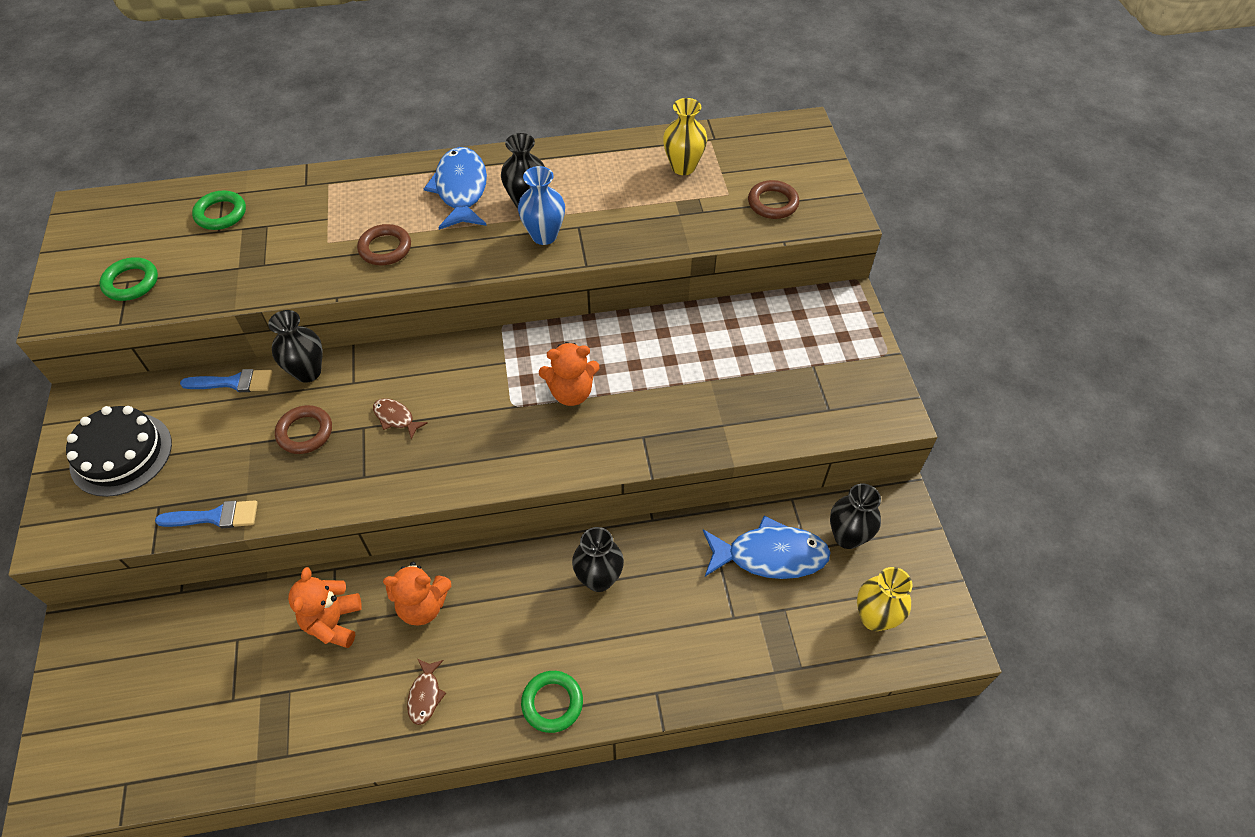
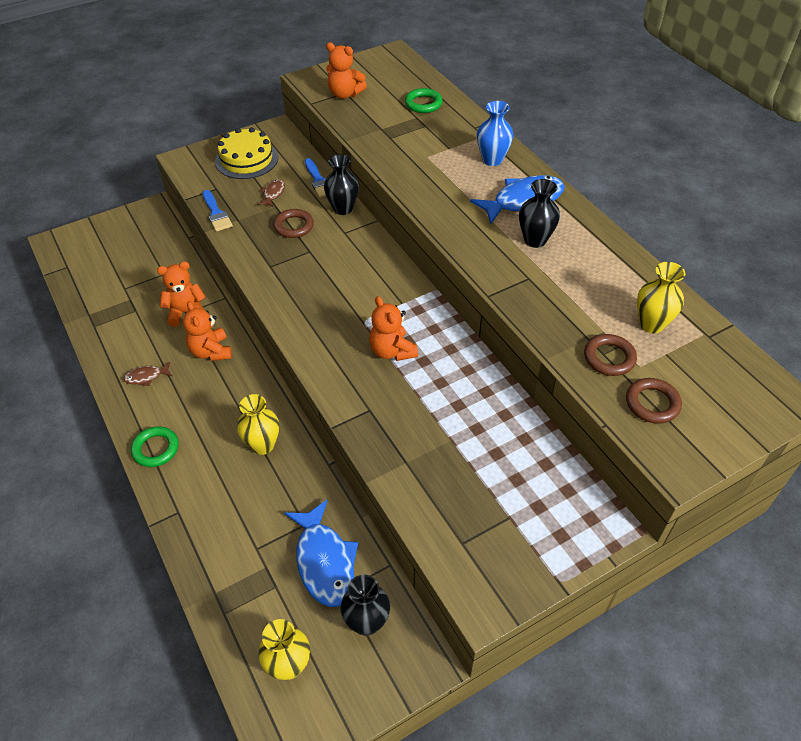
camera: 70 degrees right, 5 degrees down
(121, 454) = (246, 159): black cake -> yellow cake
(131, 282) = (345, 94): green ring -> orange teddy bear
(385, 248) = (438, 184): brown ring -> brown ring (609, 358)
(396, 418) = (324, 264): brown fish -> brown fish (273, 194)
(544, 235) = (505, 261): blue vase -> blue vase (492, 160)
(599, 579) = (263, 445): black vase -> yellow vase

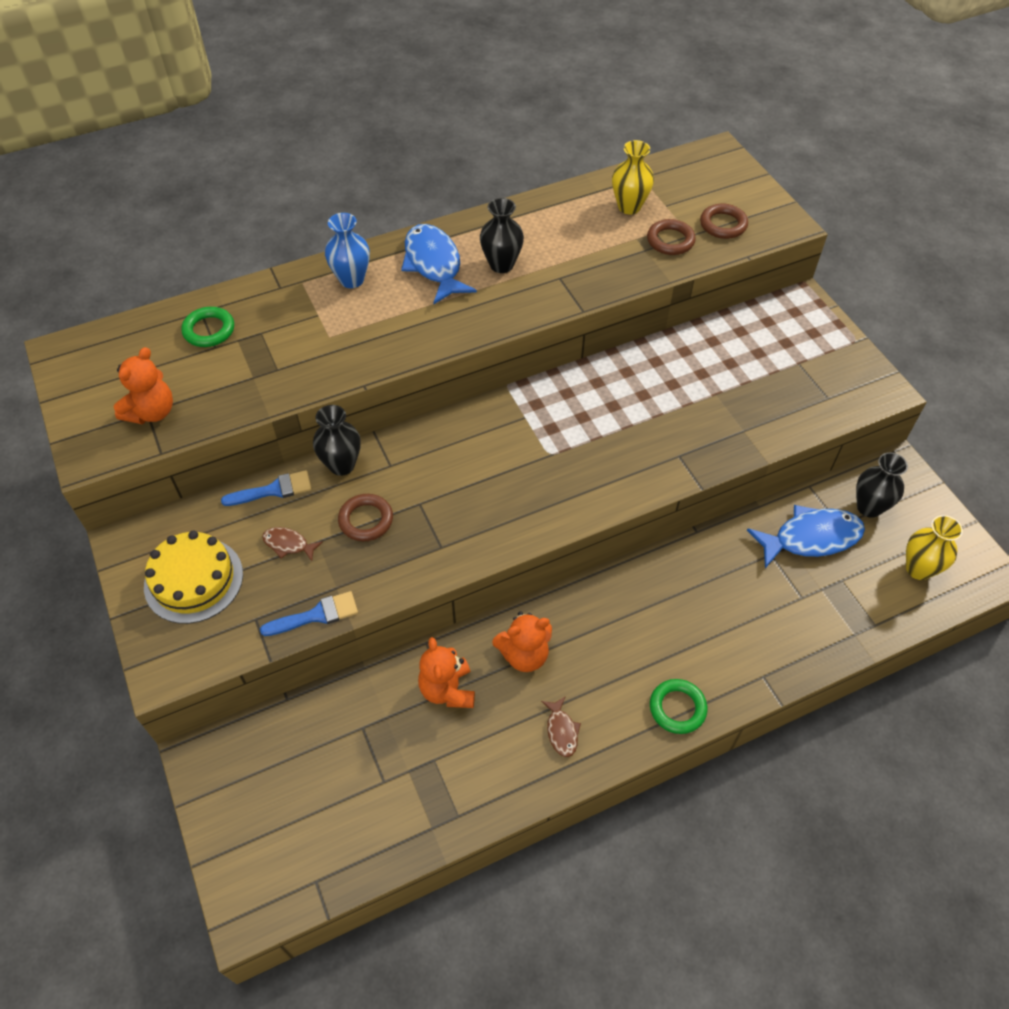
camera: 85 degrees left, 5 degrees up
(263, 445) = (672, 593): yellow vase -> none
(392, 351) = (597, 431): orange teddy bear -> none

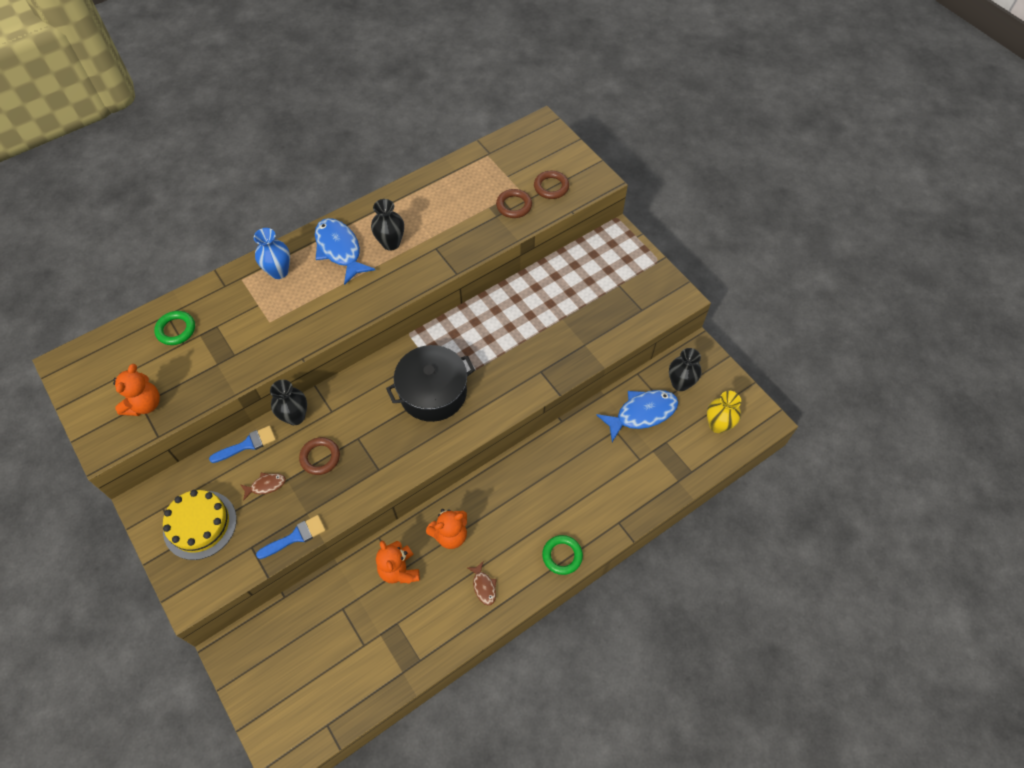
camera: 10 degrees left, 5 degrees up
(288, 544) = (266, 485): brown fish -> brown fish turned 150 degrees clockwise
(529, 461) = (433, 392): none -> black pot
(629, 207) = (480, 181): yellow vase -> none

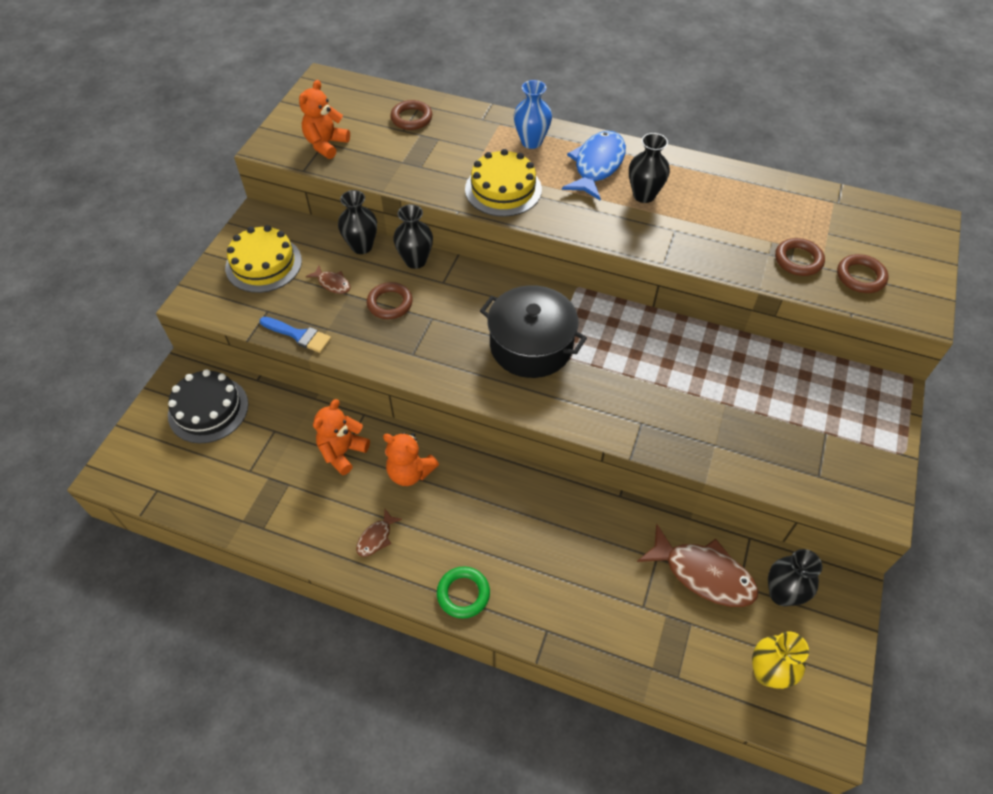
camera: 55 degrees right, 5 degrees down
(144, 404) = (326, 144): orange teddy bear -> orange teddy bear turned 135 degrees clockwise
(176, 330) = (411, 118): green ring -> brown ring
(247, 444) = (361, 246): blue brush -> black vase
(282, 648) = (208, 409): none -> black cake
(308, 318) = (503, 189): none -> yellow cake
(642, 413) = (703, 574): blue fish -> brown fish

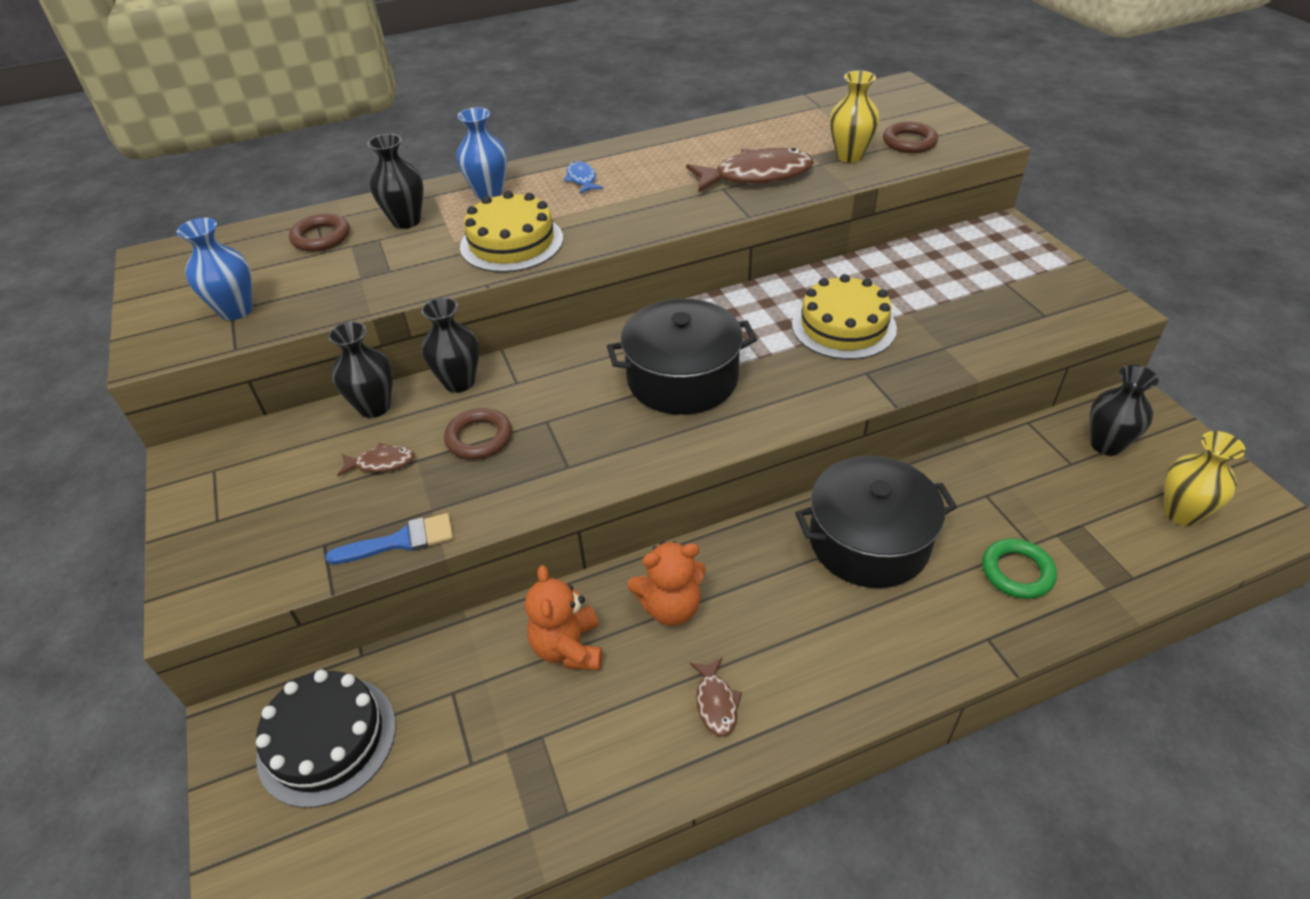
camera: 40 degrees left, 10 degrees down
(263, 264) = (258, 500): yellow cake -> yellow cake (843, 326)
(326, 144) = (236, 310): orange teddy bear -> blue vase
(463, 594) = (873, 676): green ring -> green ring (1017, 572)
(552, 525) = (869, 541): none -> black pot
(597, 166) = (582, 179): blue fish -> blue fish, size x0.48
(644, 195) = (657, 178): black vase -> black vase (406, 221)
(703, 574) = (1036, 478): brown fish -> brown fish (756, 176)
(798, 260) = (849, 156): brown ring -> yellow vase

